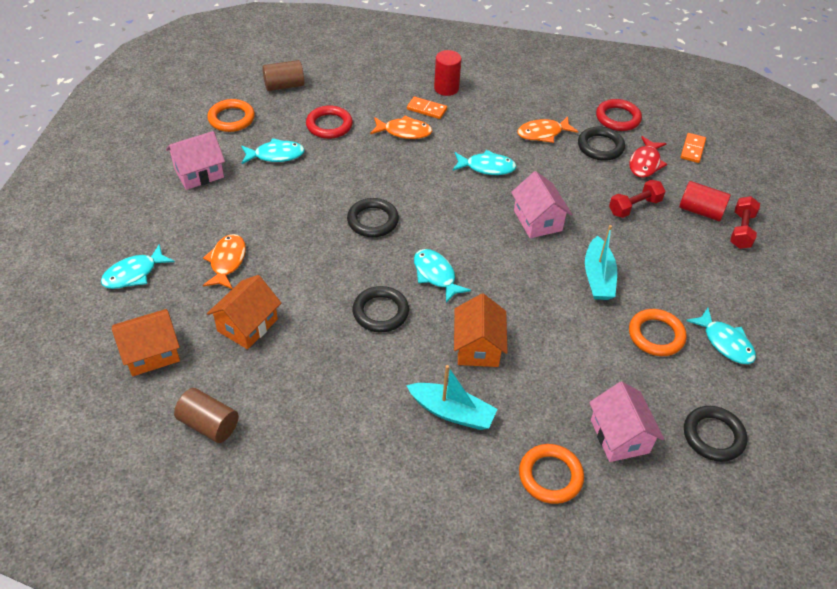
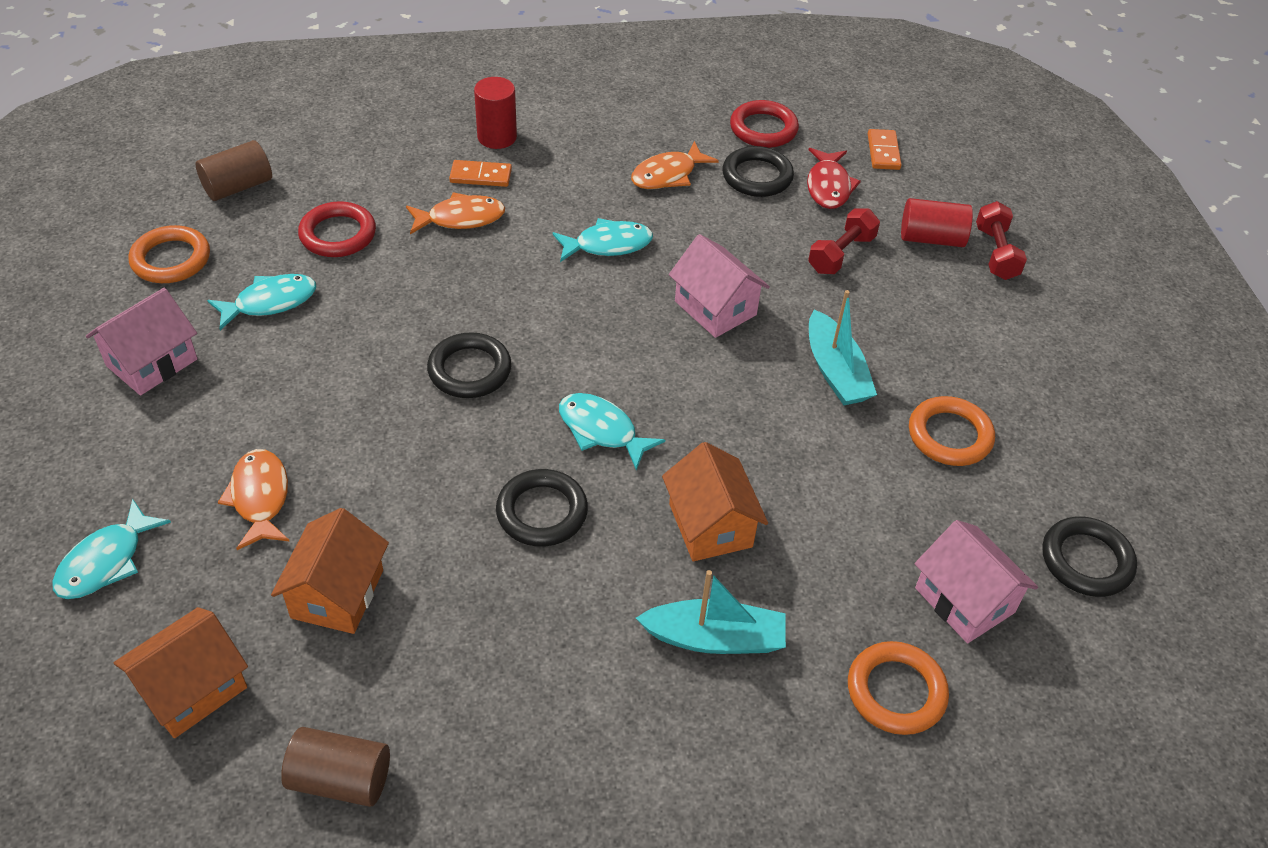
camera: 20 degrees left, 0 degrees up
(725, 342) = (1044, 420): turquoise fish -> none

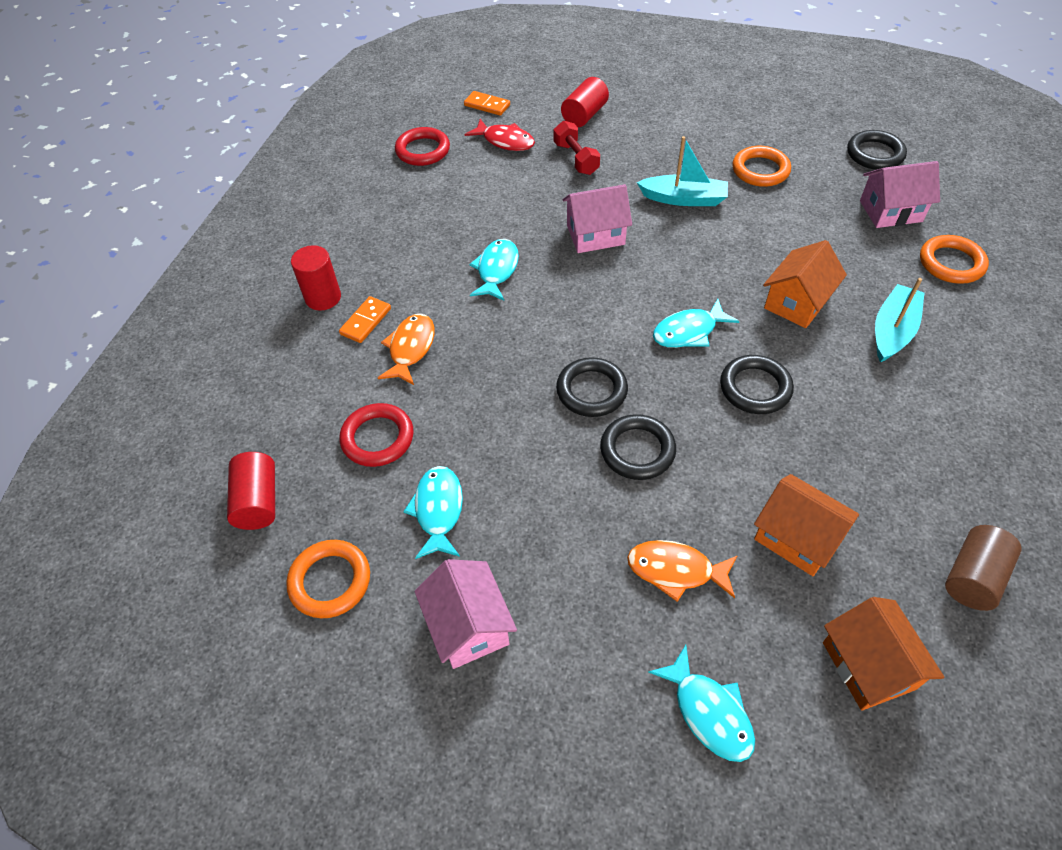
camera: 60 degrees left, 5 degrees up
(238, 187) = (258, 501): brown cylinder -> red cylinder
(668, 175) = (439, 214): orange fish -> none
(710, 525) = (797, 302): orange house -> orange house turned 60 degrees counterclockwise
(757, 176) = (472, 170): black ring -> black ring (637, 450)
(996, 253) = (613, 95): red dumbbell -> none

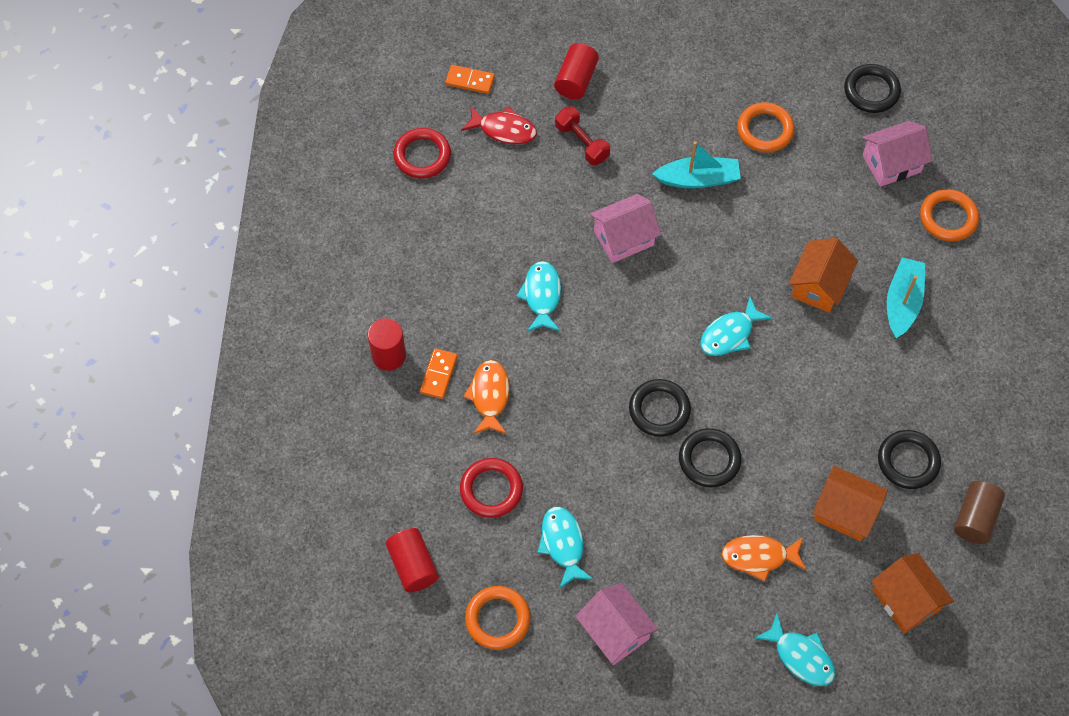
camera: 15 degrees left, 10 degrees up
(755, 388) = (795, 382): black ring -> black ring (908, 461)

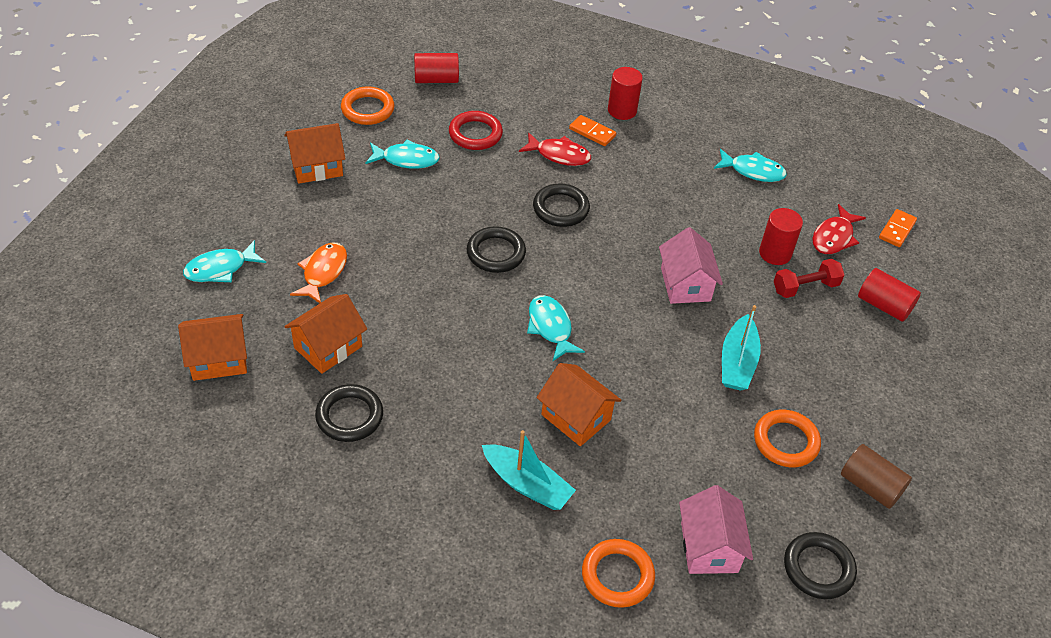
camera: 105 degrees right, 15 degrees down
(422, 156) = (817, 177): red ring -> none
(489, 396) = (559, 155): orange fish -> red fish
(541, 295) = (643, 212): turquoise fish -> turquoise fish (753, 171)
(548, 173) = (775, 253): none -> red cylinder
(615, 631) = (317, 167): pink house -> orange house
(709, 460) = (431, 270): black ring -> black ring (561, 209)
(975, 518) = (261, 447): brown cylinder -> brown cylinder (870, 486)

